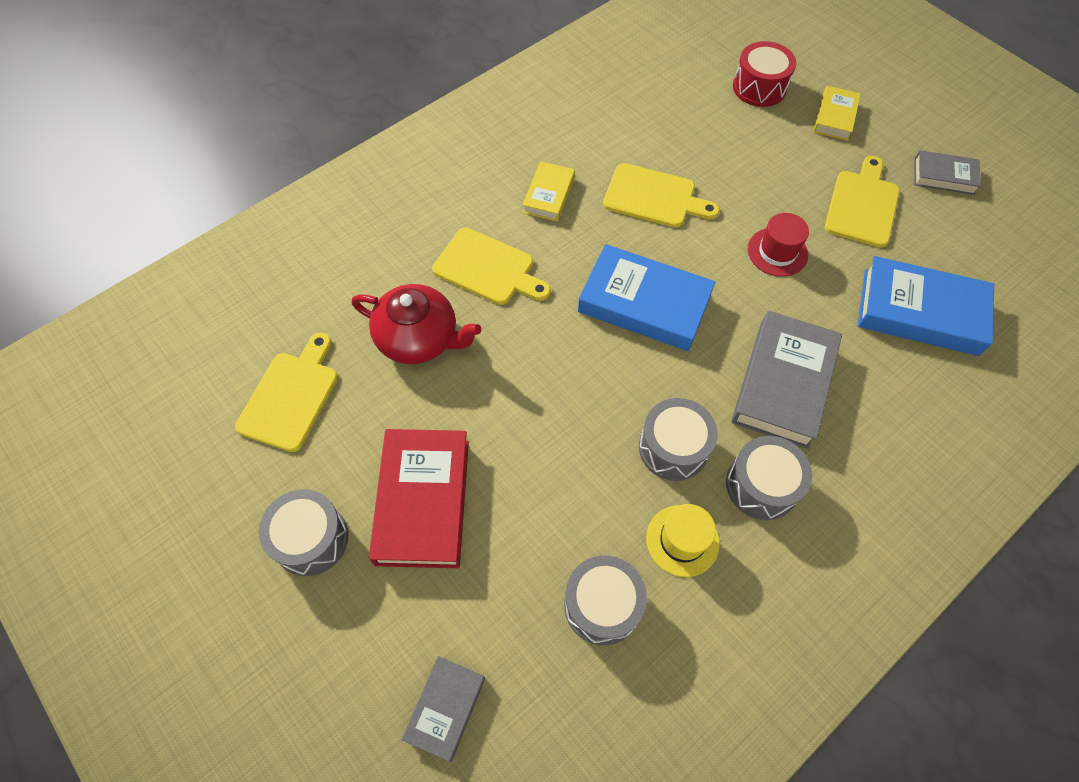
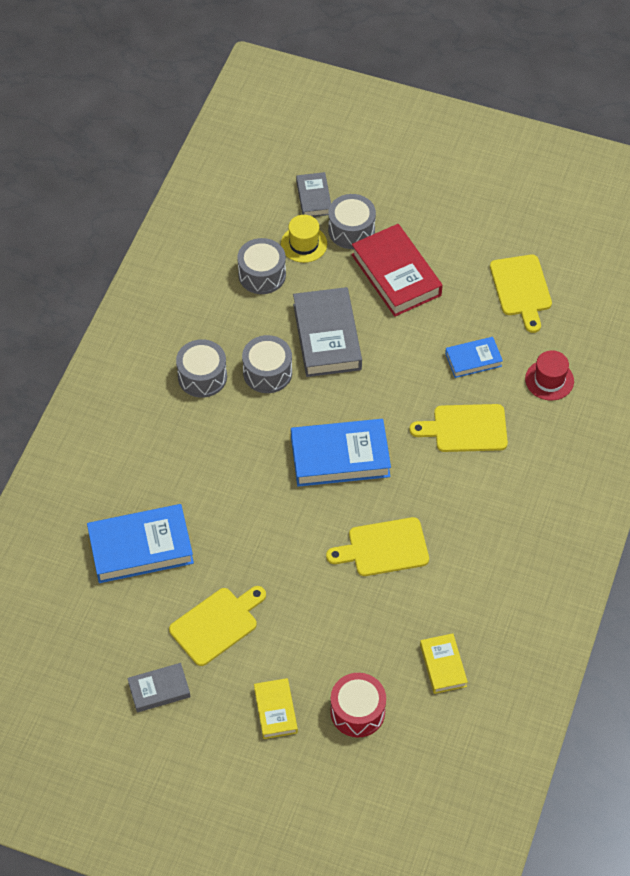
camera: 150 degrees right, 5 degrees down
(311, 539) = (442, 229): grey drum -> grey drum (351, 230)
(419, 338) = (473, 360): red teapot -> blue book
(549, 195) = (464, 509): yellow book -> yellow book (443, 665)
(682, 540) = (235, 325): yellow hat -> yellow hat (304, 244)
(777, 252) = (265, 546): red hat -> red hat (549, 380)
(783, 383) = (217, 447): grey book -> grey book (327, 337)
(862, 205) = (216, 624): yellow cutting board -> yellow cutting board turned 120 degrees counterclockwise

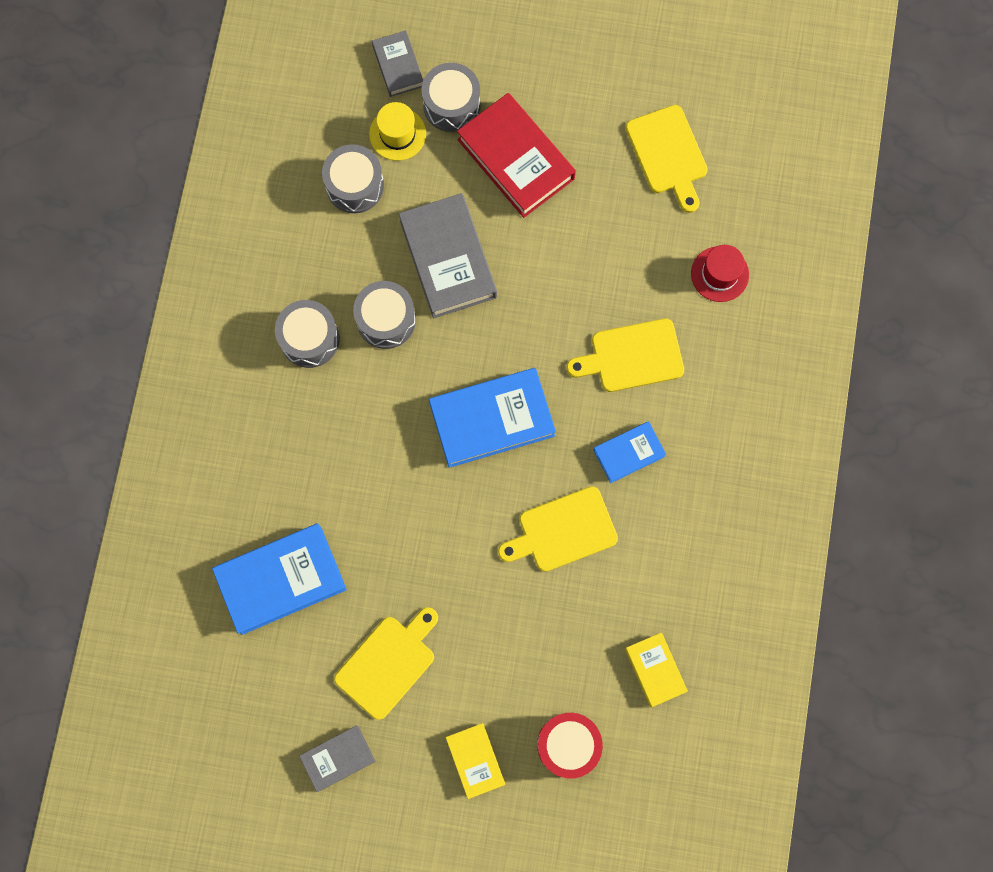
camera: 10 degrees left, 20 degrees up
(473, 360) = (626, 261): blue book -> blue book (628, 453)

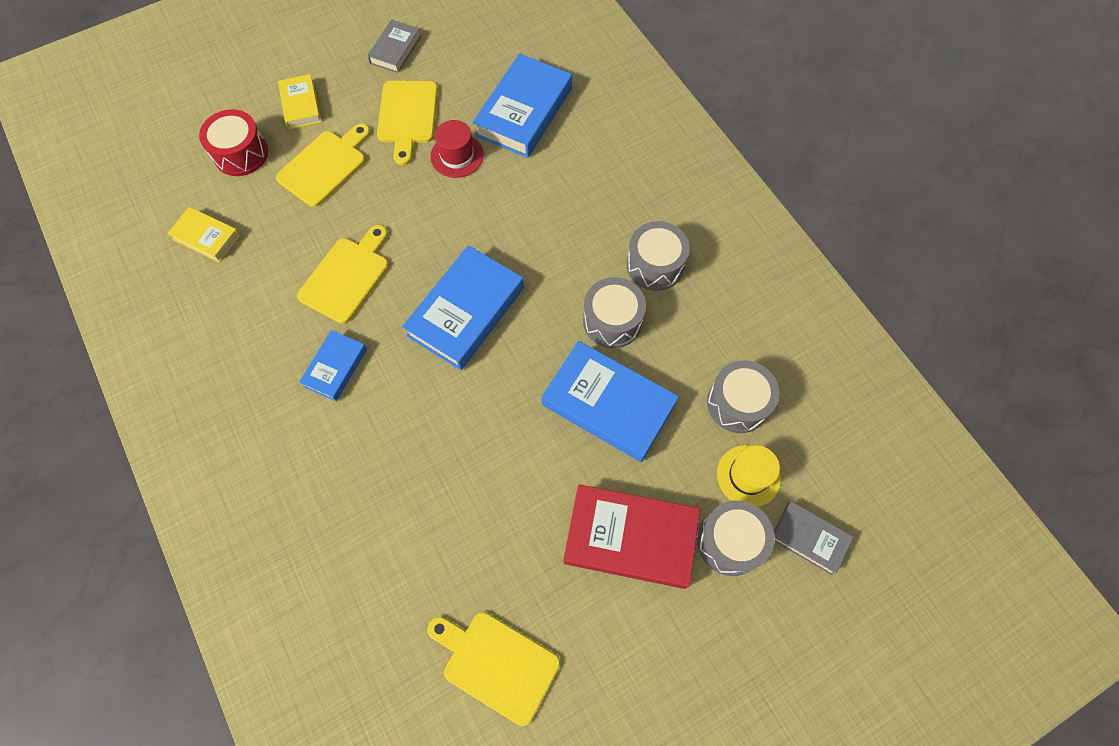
camera: 140 degrees right, 10 degrees down
(448, 259) = (608, 404): grey book -> blue book
(475, 760) = (301, 105): yellow book -> yellow book turned 45 degrees clockwise
(632, 356) = (389, 445): yellow cutting board -> yellow cutting board (325, 166)
(719, 274) = (361, 581): red hat -> red hat (457, 156)

